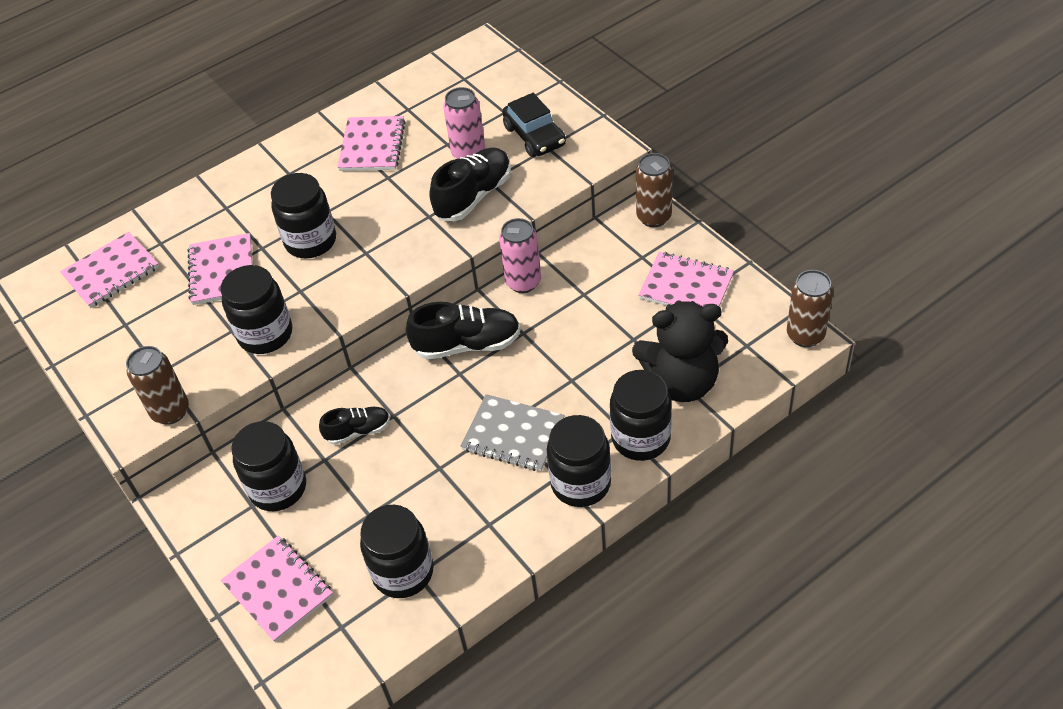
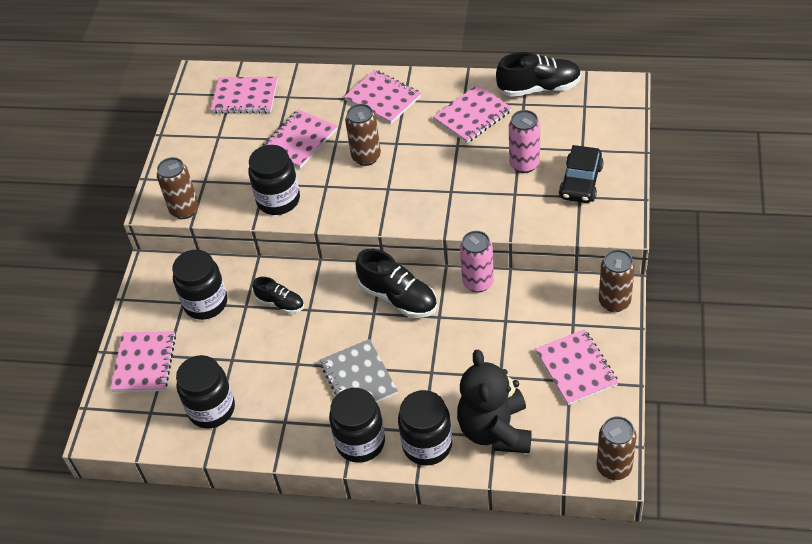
camera: 45 degrees right, 0 degrees up
(265, 184) = (383, 98): none -> pink notebook
(311, 241) = (366, 157): black jar -> brown can
(473, 196) = (492, 197): black shoe -> black shoe (539, 88)
(681, 382) = (495, 430): black teddy bear -> black teddy bear turned 45 degrees clockwise

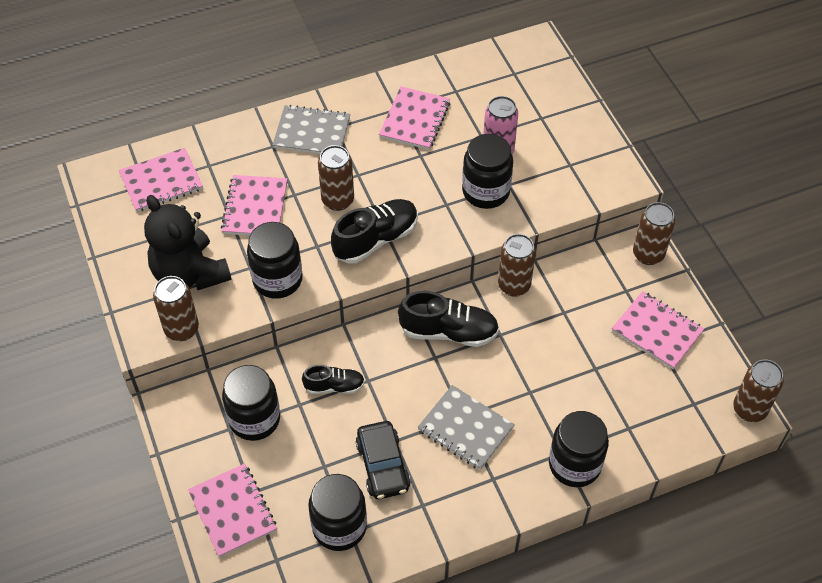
camera: 35 degrees left, 5 degrees up
(360, 442) = (511, 491): black jar -> black jar (485, 191)
(383, 98) = (312, 133): pink notebook -> grey notebook
(478, 282) = (514, 285): pink can -> brown can
(495, 430) = (626, 422): black teddy bear -> black teddy bear (190, 273)
(539, 88) = (460, 70): black shoe -> black shoe (376, 239)
(581, 182) = (562, 150): black car -> black car (383, 465)

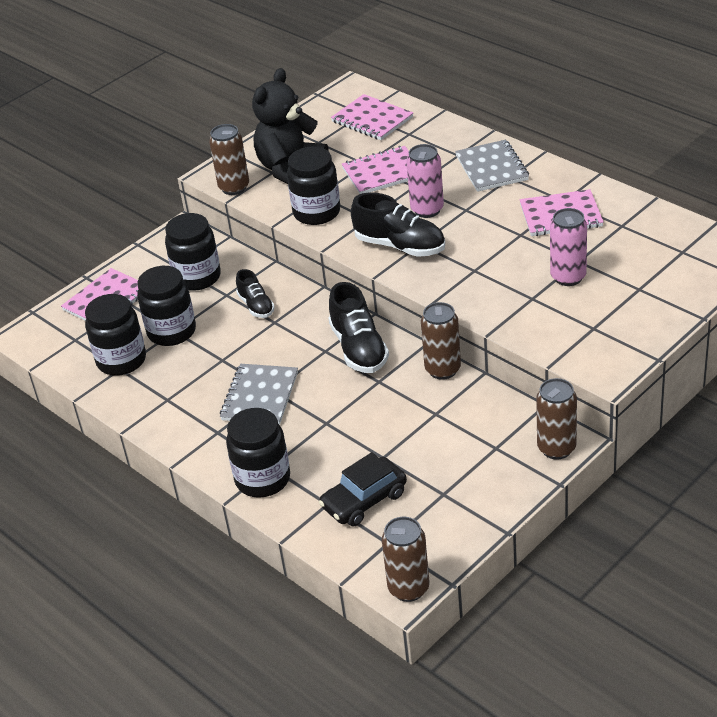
camera: 70 degrees right, 15 degrees down
(338, 200) = (427, 210): brown can -> pink can
(383, 465) = (193, 362): black car -> black car (364, 500)
(485, 191) = (510, 287): black jar -> black jar (171, 332)
(657, 331) = (460, 486): pink notebook -> none

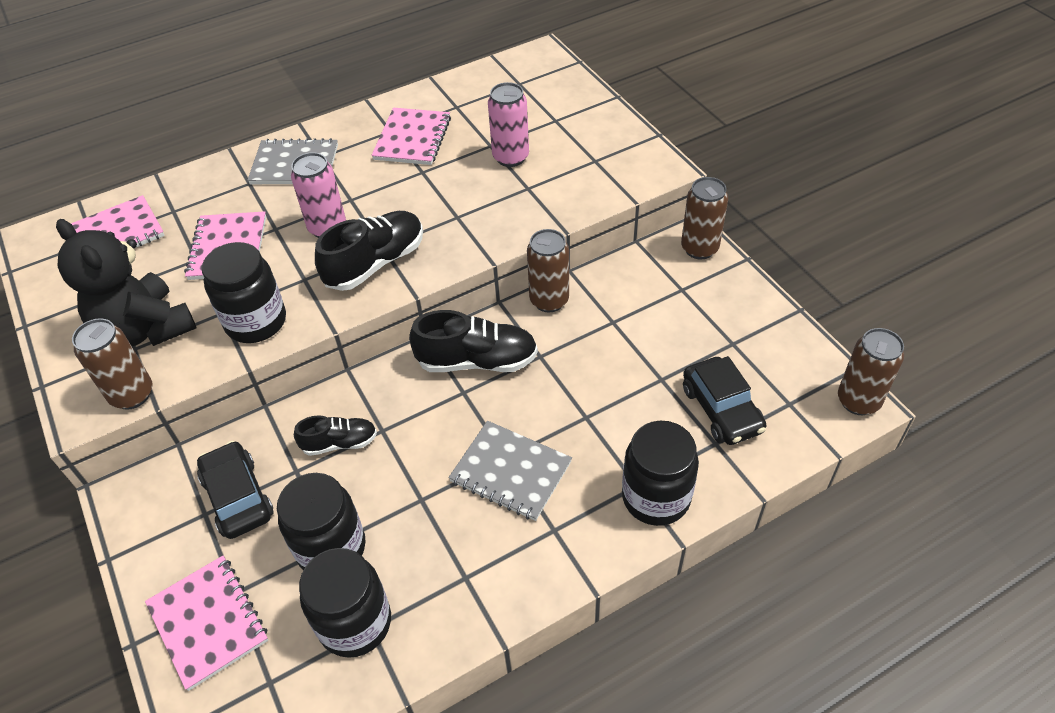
camera: 75 degrees left, 10 degrees up
(197, 277) = (238, 497): black jar -> black car

